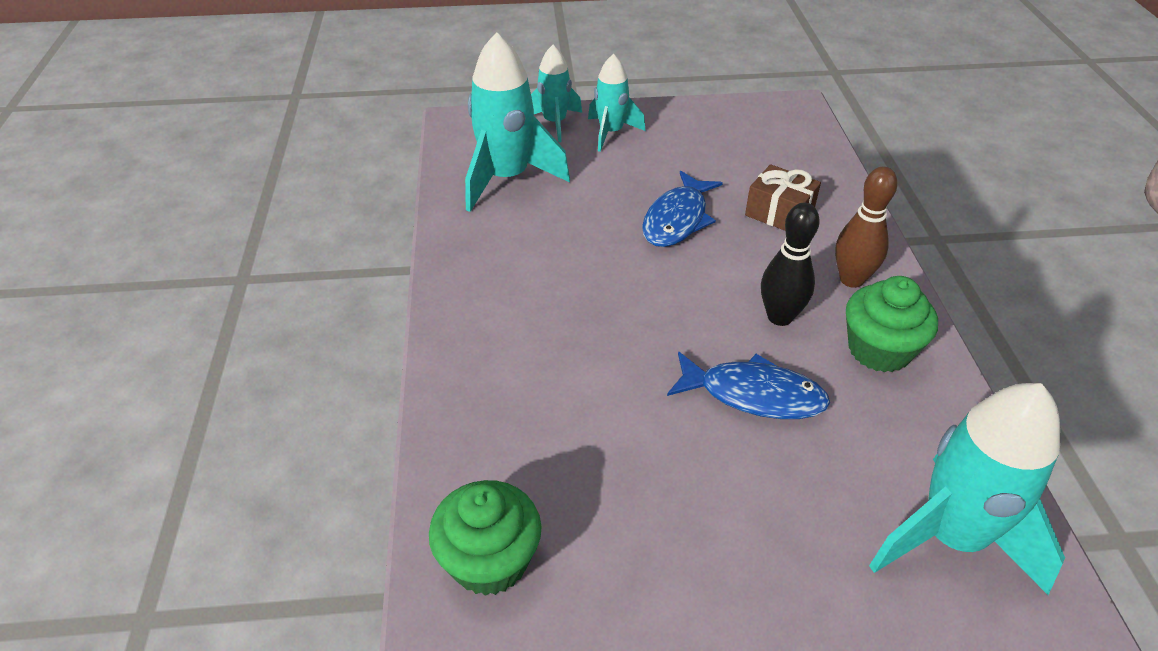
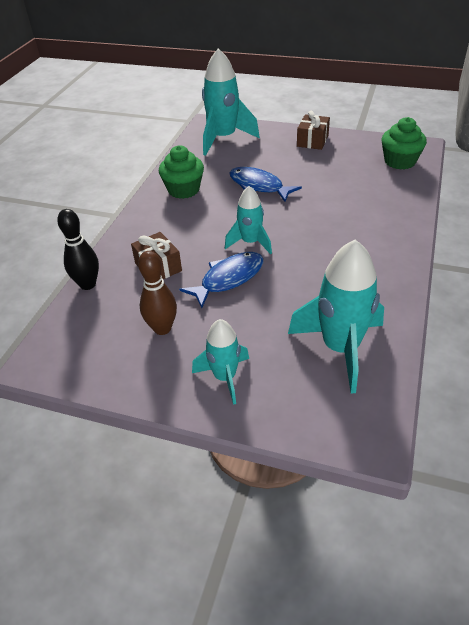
camera: 155 degrees left, 0 degrees up
(554, 123) = (271, 407): turquoise rocket -> turquoise rocket (250, 242)
(731, 593) = (312, 141): none -> brown gift
(780, 317) = (217, 212): black bowling pin -> black bowling pin (87, 284)
(851, 279) = (160, 220): brown bowling pin -> brown bowling pin (162, 328)

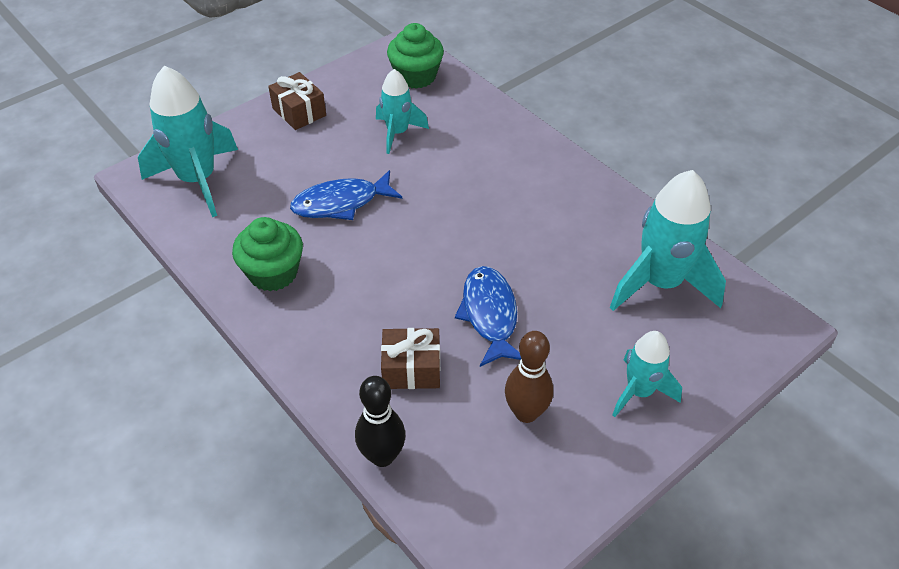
camera: 60 degrees left, 5 degrees up
(250, 242) = (442, 265): turquoise rocket -> turquoise rocket (397, 133)

